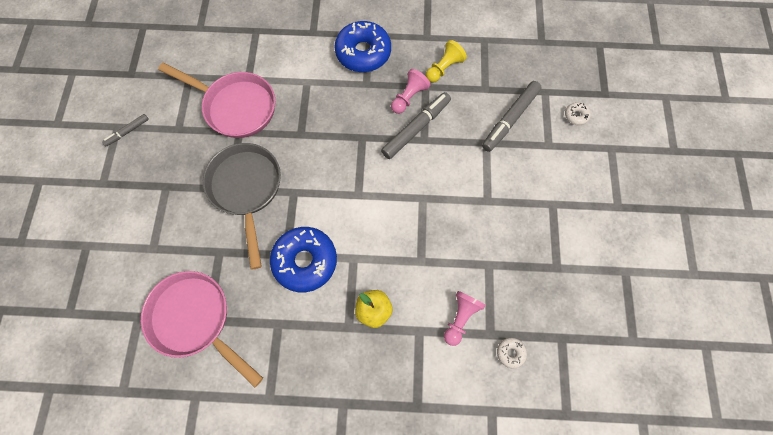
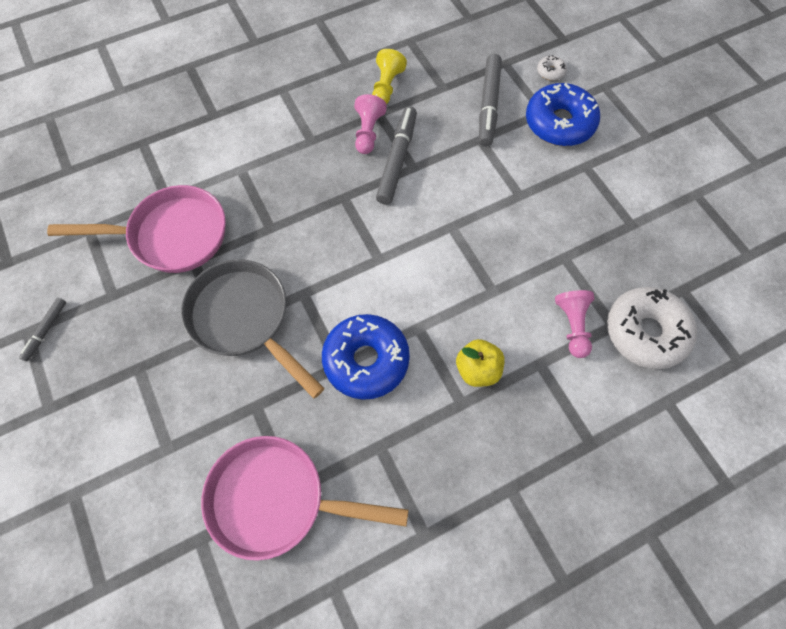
camera: 30 degrees left, 5 degrees down
(363, 53) = (287, 110): blue donut -> blue donut (559, 123)
(510, 353) = (645, 332): white donut -> white donut, size x2.36

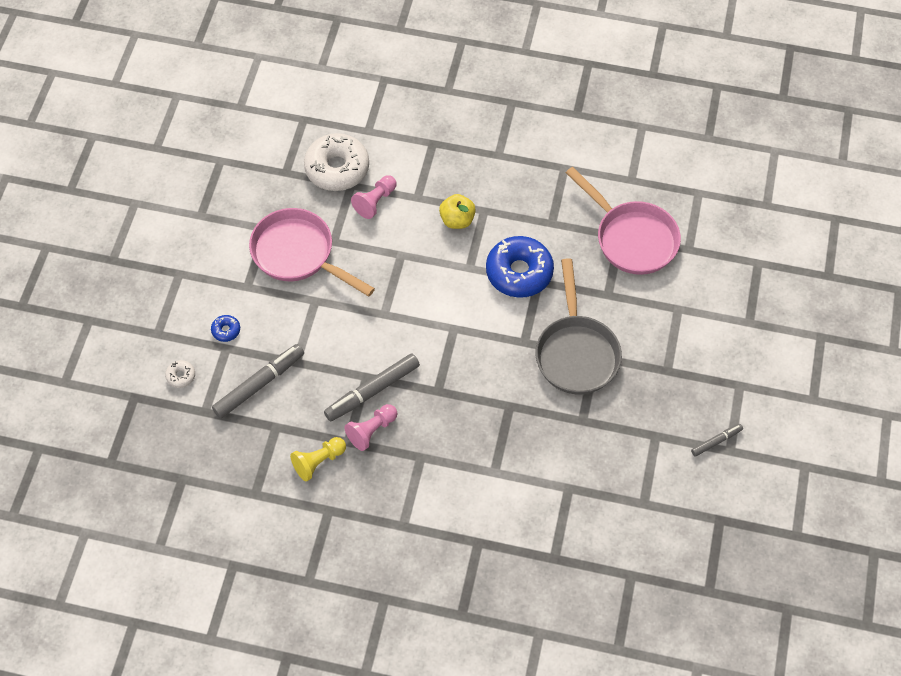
camera: 140 degrees left, 5 degrees down
(171, 235) = (585, 452): pink pan -> pink pan (298, 254)
(559, 123) = (226, 330): blue donut -> blue donut, size x0.42

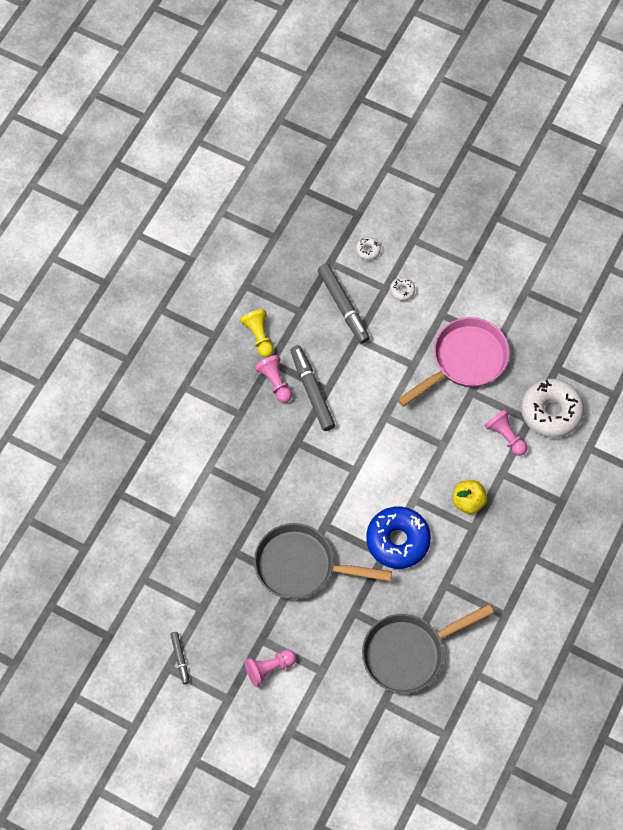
camera: 105 degrees right, 5 degrees up
(226, 330) = (402, 291): blue donut -> white donut
(632, 238) = (409, 653): pink pan -> grey pan
(694, 356) = (269, 668): none -> pink pawn

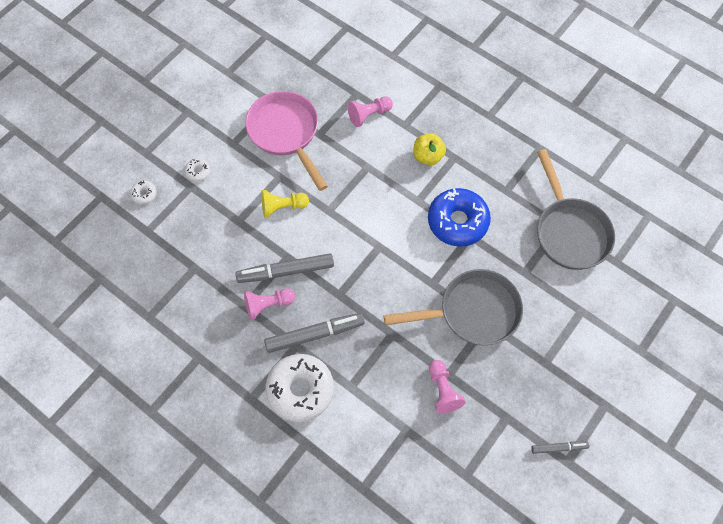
camera: 80 degrees left, 0 degrees up
(259, 336) = (212, 312): yellow pawn -> yellow pawn (283, 207)
(269, 668) = (576, 360): pink pawn -> pink pawn (443, 390)
(301, 566) = (472, 312): grey pan -> grey pan turned 120 degrees counterclockwise
(343, 306) = (200, 227): grey marker -> grey marker (314, 334)
(551, 412) = (352, 76): white donut -> white donut (300, 390)

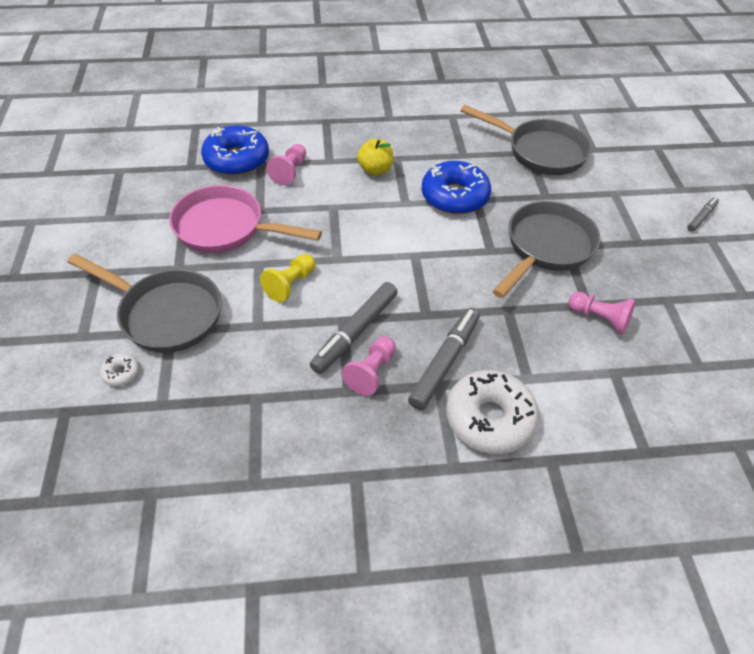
camera: 45 degrees left, 15 degrees down
(198, 172) = (165, 314): white donut -> grey pan
(345, 79) = (237, 160): none -> blue donut
(559, 448) = (725, 290): grey marker -> grey marker (701, 217)

